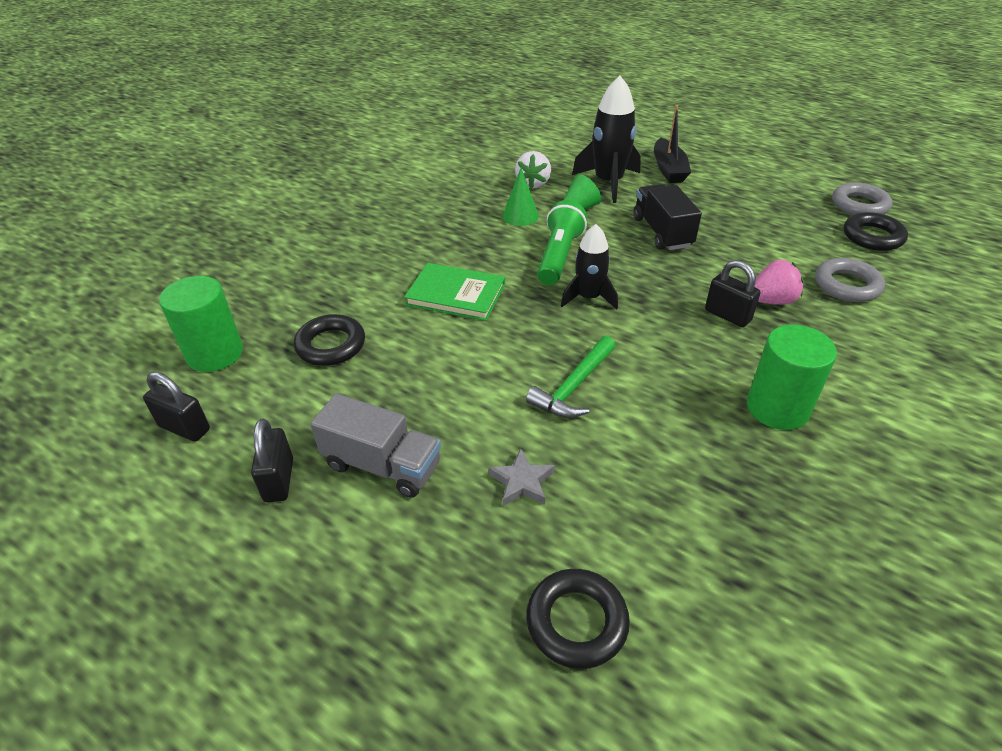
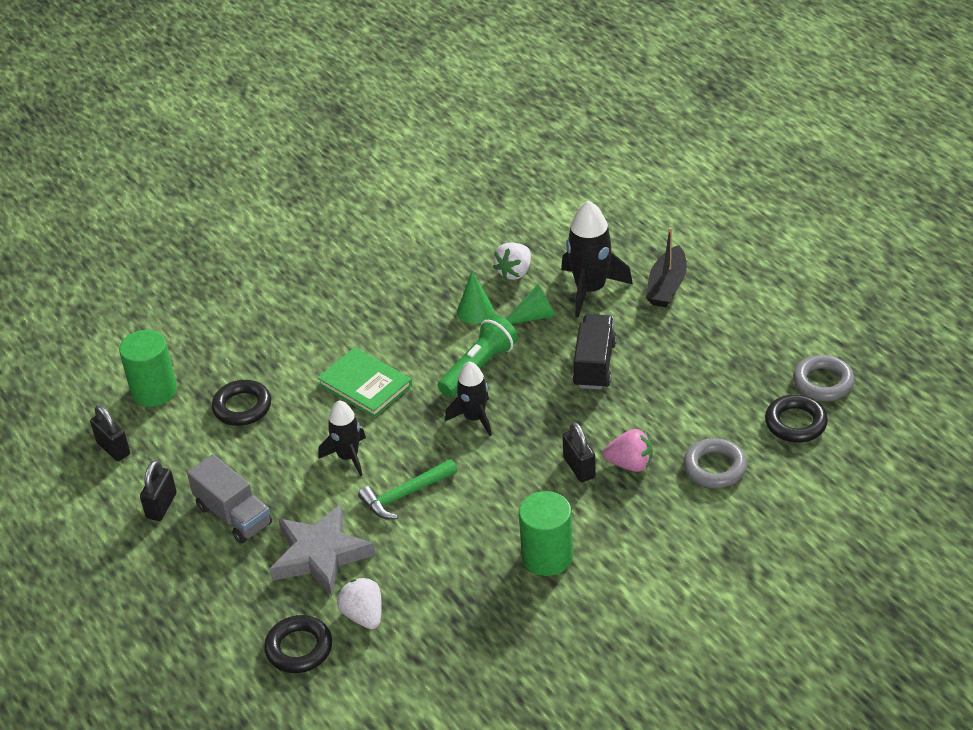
camera: 25 degrees right, 0 degrees up
(483, 364) = (348, 457): none -> black rocket
(522, 482) = (320, 555): grey star -> grey star, size x2.09
(629, 543) = (363, 615): none -> white strawberry

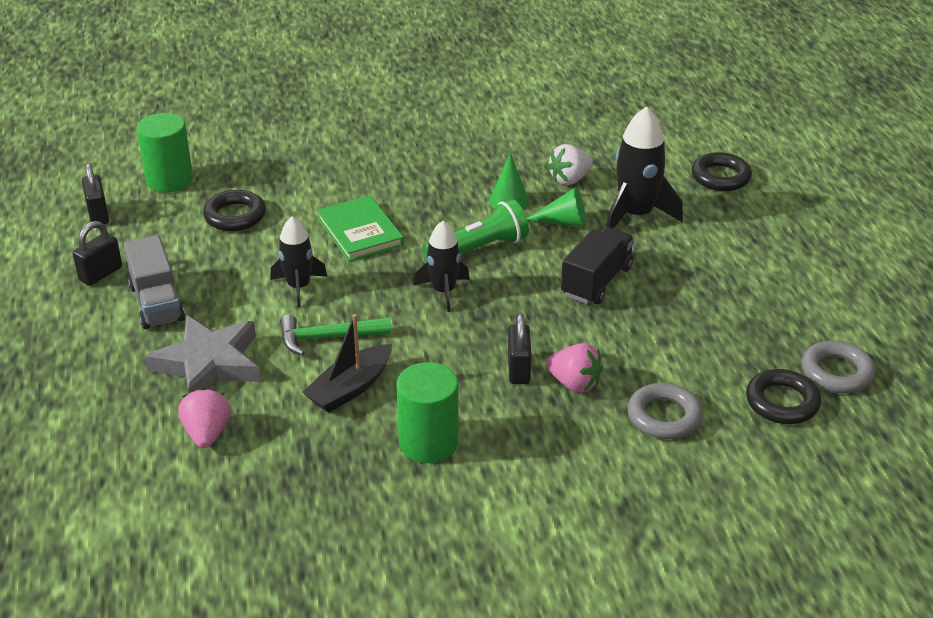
camera: 20 degrees right, 5 degrees down
(299, 648) = (124, 442): black ring -> black ring (720, 177)
(363, 615) = (207, 433): white strawberry -> pink strawberry
(667, 286) = (717, 234): black boat -> black boat (350, 388)

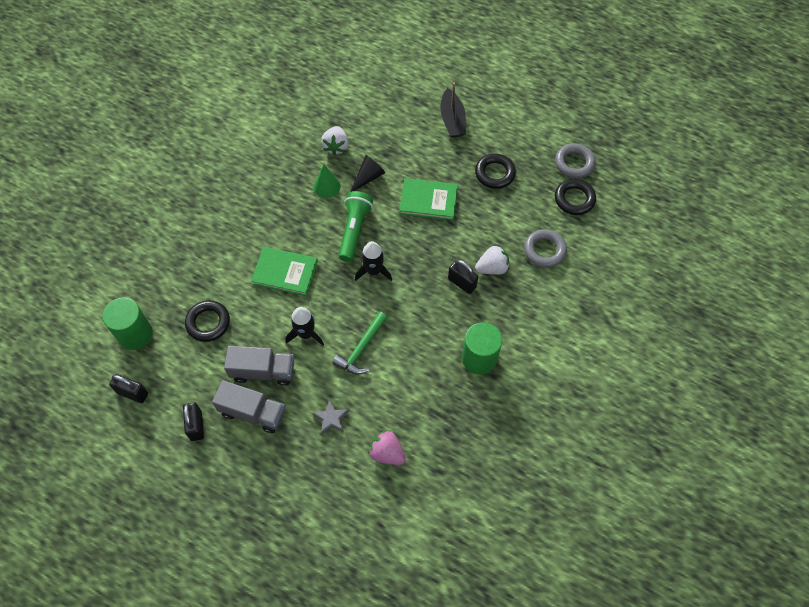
camera: 50 degrees left, 25 degrees up
(208, 364) = (331, 419): grey star -> grey star, size x0.48
(216, 283) = (263, 371): none -> grey truck
(350, 388) = (410, 365): black boat -> black boat (452, 120)
(564, 222) = (368, 177): green cone -> black cone
(574, 383) = (492, 268): pink strawberry -> white strawberry
(596, 281) = (428, 201): black truck -> green book
(635, 215) = (393, 143): black rocket -> none
(720, 177) = (399, 85): black ring -> black ring (495, 173)

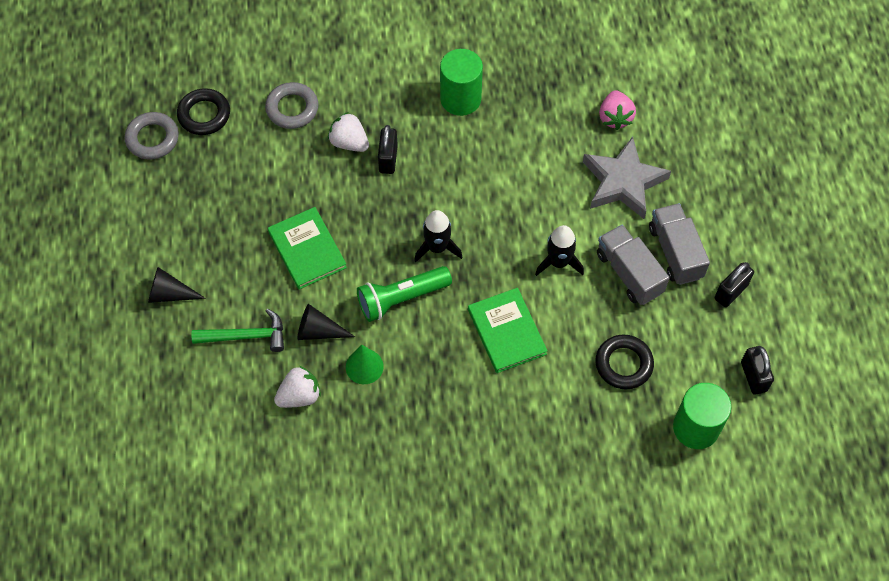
camera: 125 degrees left, 0 degrees up
(331, 419) = (623, 182): grey star -> grey star, size x2.09
(361, 348) = (533, 202): green hammer -> green hammer (246, 336)
(452, 120) = (170, 294): black boat -> black cone
(495, 173) = (221, 206): black ring -> none

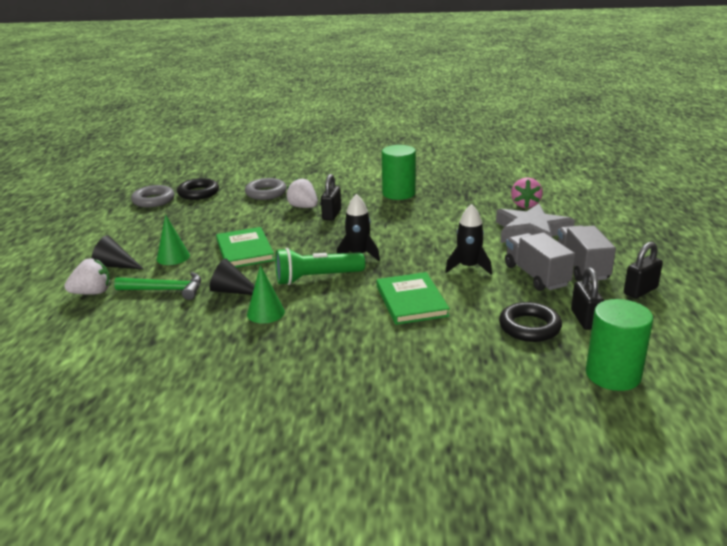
camera: 10 degrees right, 35 degrees down
(229, 271) = (173, 257): none -> green cone
(299, 396) = (194, 326): white strawberry -> white strawberry (92, 293)
(753, 376) = (675, 343): black padlock -> black padlock (585, 319)

